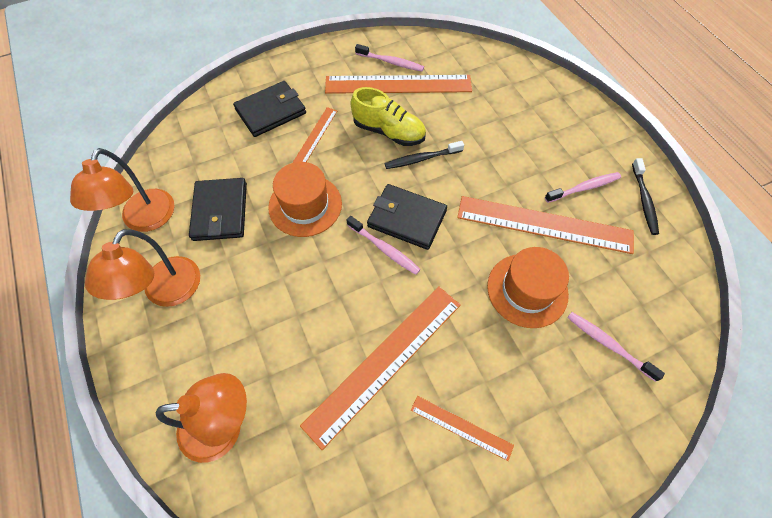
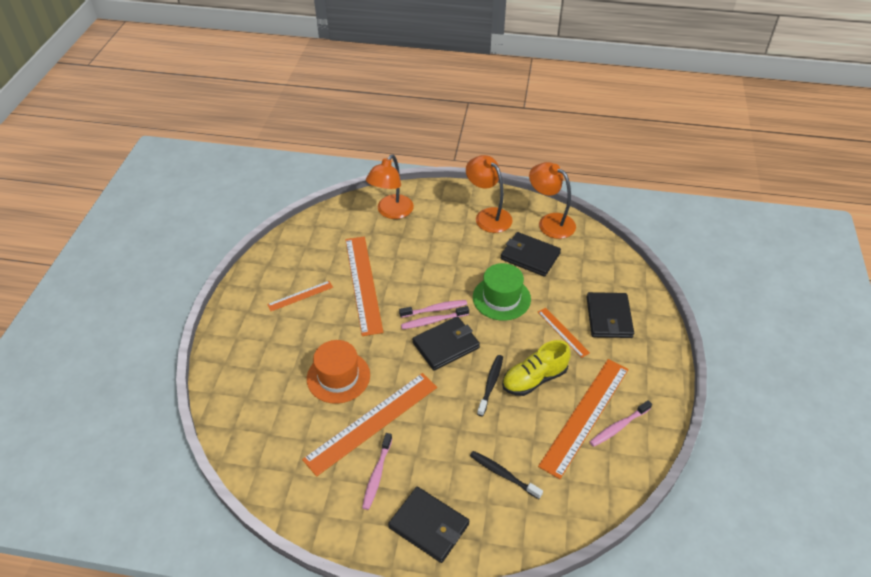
camera: 125 degrees right, 15 degrees down
(305, 205) = (501, 298): orange hat -> green hat
(584, 130) = (429, 526): none -> black wallet
(608, 344) = (268, 393): pink toothbrush -> pink toothbrush (435, 309)
(644, 200) = (330, 509): black toothbrush -> black toothbrush (503, 474)

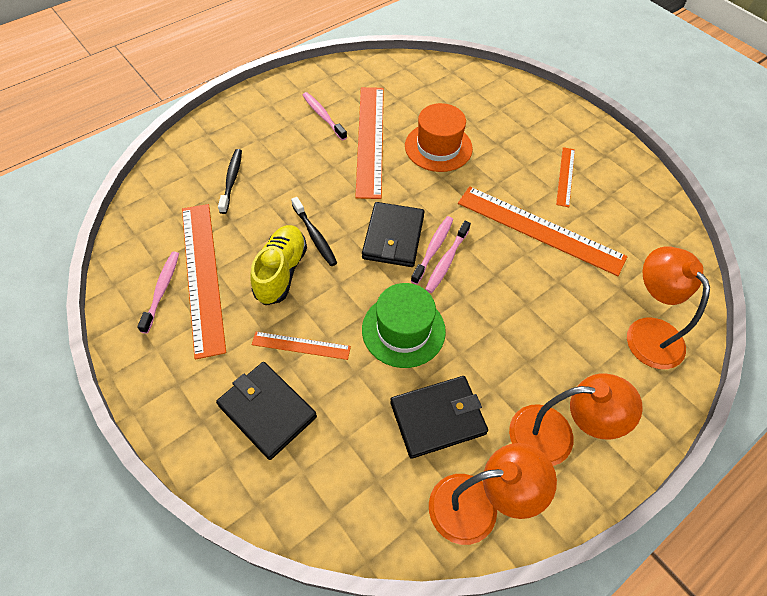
camera: 130 degrees right, 10 degrees up
(429, 526) = (252, 117): black wallet -> none
(503, 474) = (231, 180): black toothbrush -> black toothbrush turned 75 degrees counterclockwise

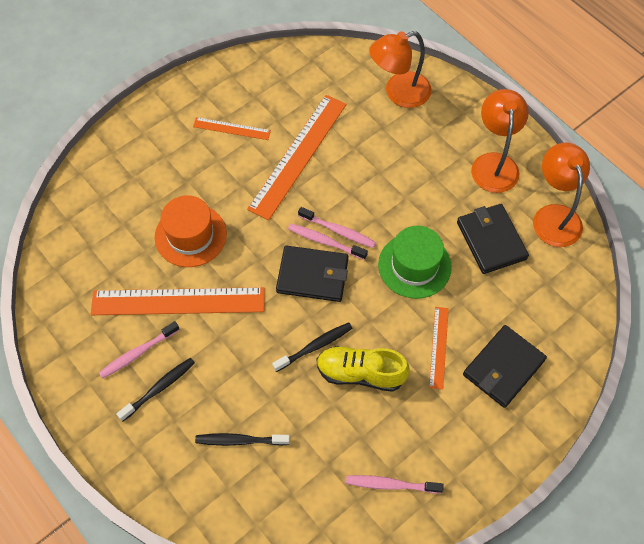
camera: 90 degrees left, 5 degrees up
(202, 276) = (370, 448): orange ruler -> none
(289, 129) = (159, 388): none -> black toothbrush

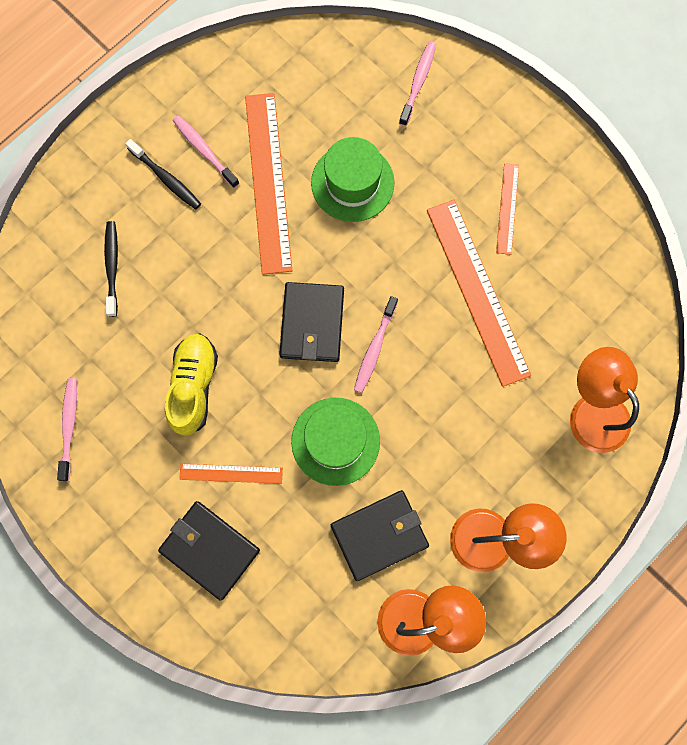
camera: 85 degrees right, 15 degrees up
(190, 235) = (352, 183): orange hat -> green hat
(298, 155) = (477, 291): orange ruler -> orange ruler turned 45 degrees clockwise
(315, 346) = (223, 333): black toothbrush -> none
(325, 242) = (358, 334): pink toothbrush -> pink toothbrush (418, 83)

